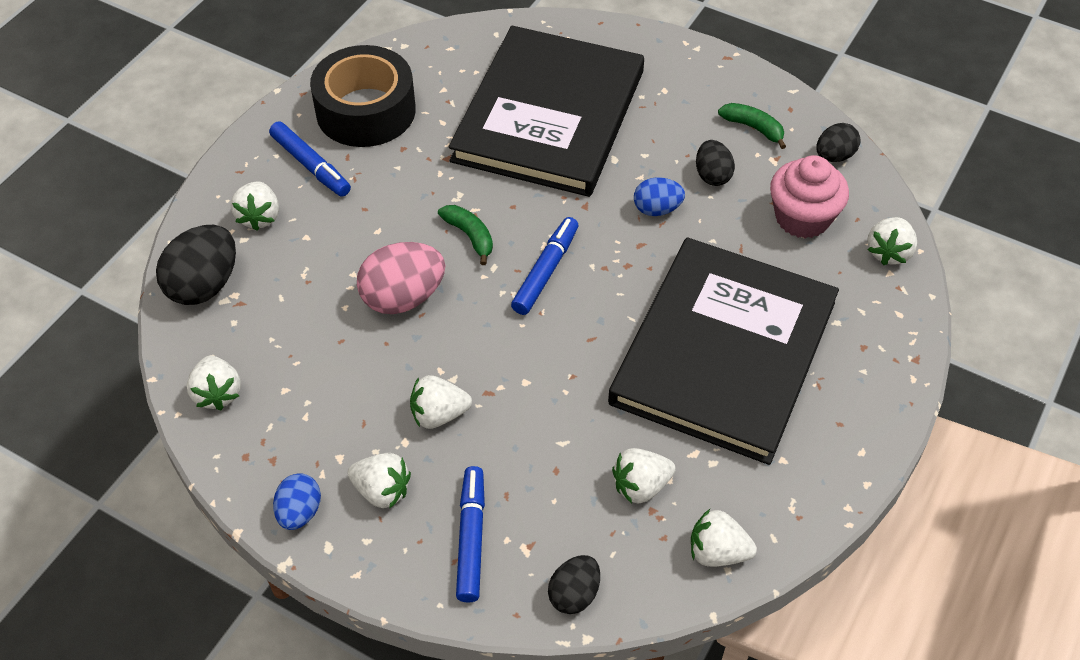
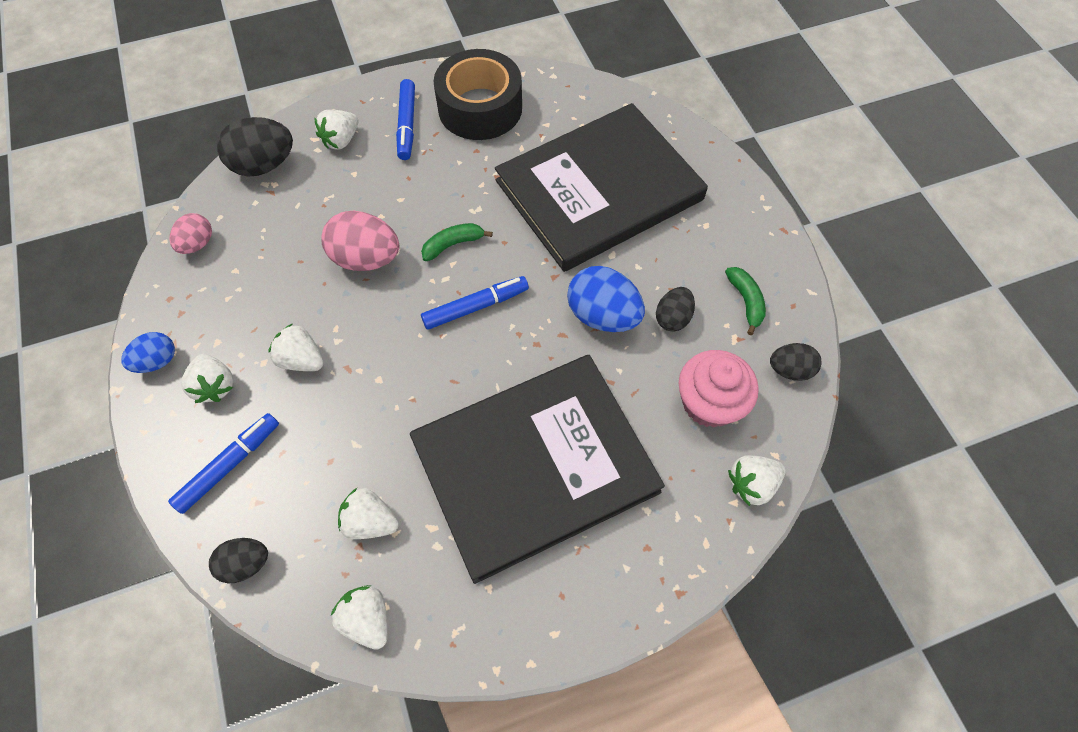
camera: 40 degrees right, 10 degrees up
(217, 393) = (198, 244): white strawberry -> pink egg
(470, 236) = (453, 244): green banana -> green banana turned 120 degrees counterclockwise
(657, 209) = (602, 315): blue egg -> blue egg, size x1.68

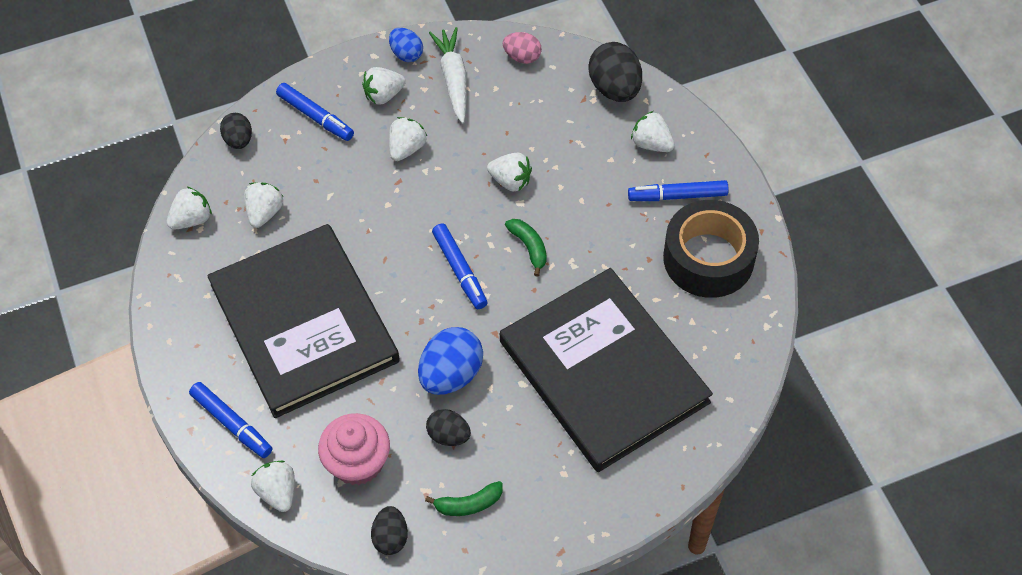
camera: 90 degrees right, 5 degrees down
(211, 311) = (453, 79): none -> white carrot
(366, 258) = (510, 181): pink egg -> white strawberry
(669, 542) = (232, 423): none -> blue marker

